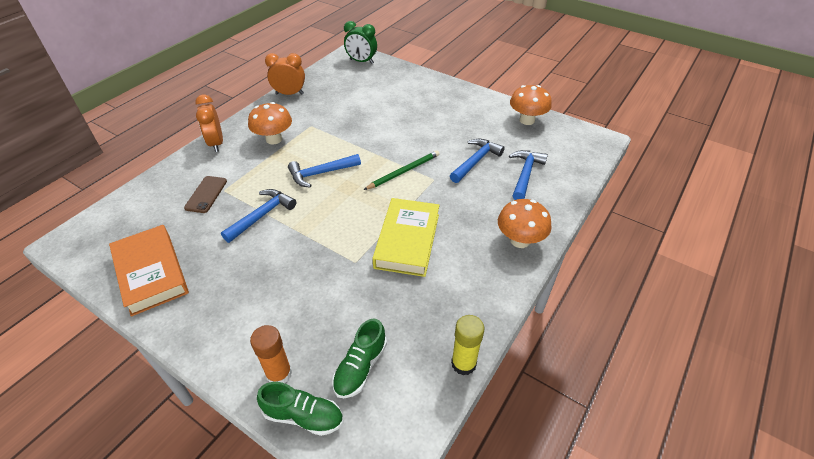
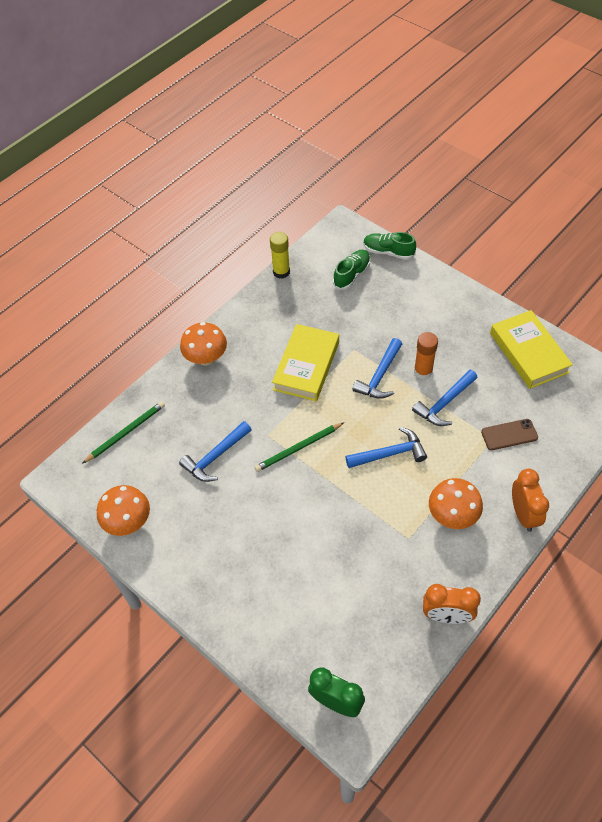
camera: 170 degrees left, 10 degrees up
(151, 273) = (528, 353): orange book -> yellow book
(206, 194) = (509, 434): brown phone -> brown phone turned 60 degrees clockwise
(279, 374) = (407, 274): orange glue stick -> orange glue stick (423, 371)
(525, 174) = (169, 433): blue hammer -> blue hammer (379, 376)
(564, 172) = (126, 432): none -> green pencil

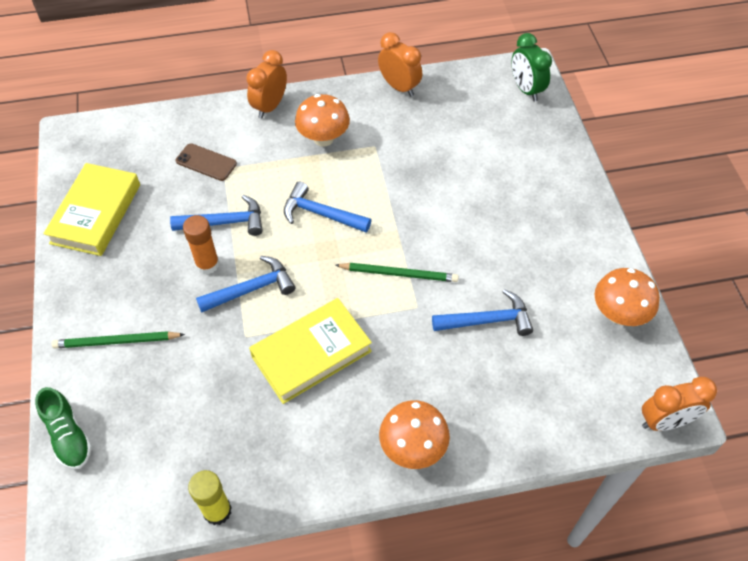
camera: 145 degrees left, 0 degrees up
(63, 467) = (665, 421): none -> orange clock
(126, 432) = (569, 415): green pencil -> green pencil (116, 341)
(352, 275) = (144, 436): green shoe -> none

